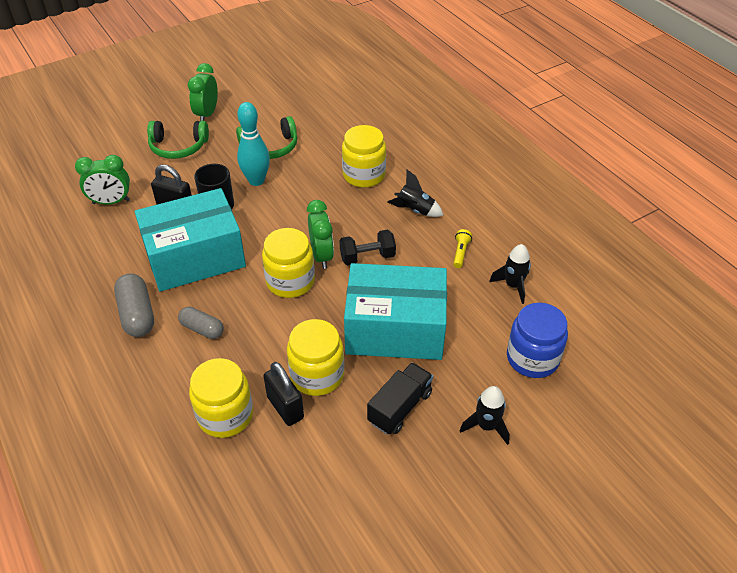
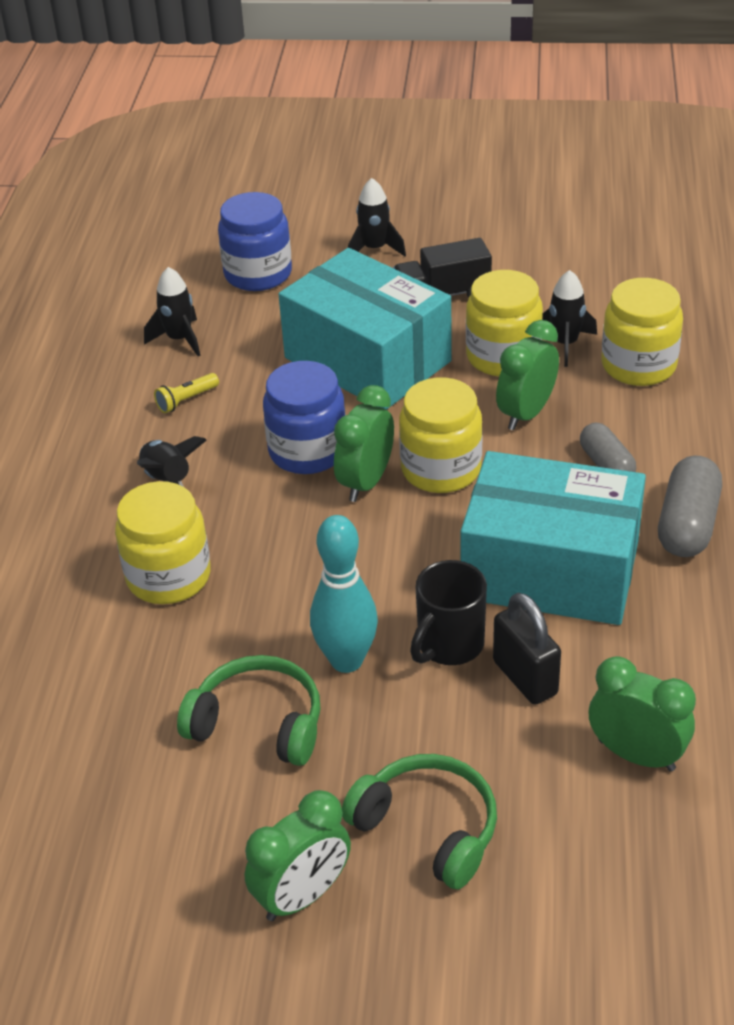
camera: 140 degrees left, 5 degrees down
(271, 339) = (526, 414): none -> green clock
(285, 408) = (565, 344): black padlock -> black rocket
(367, 257) = (307, 451): black dumbbell -> blue jar

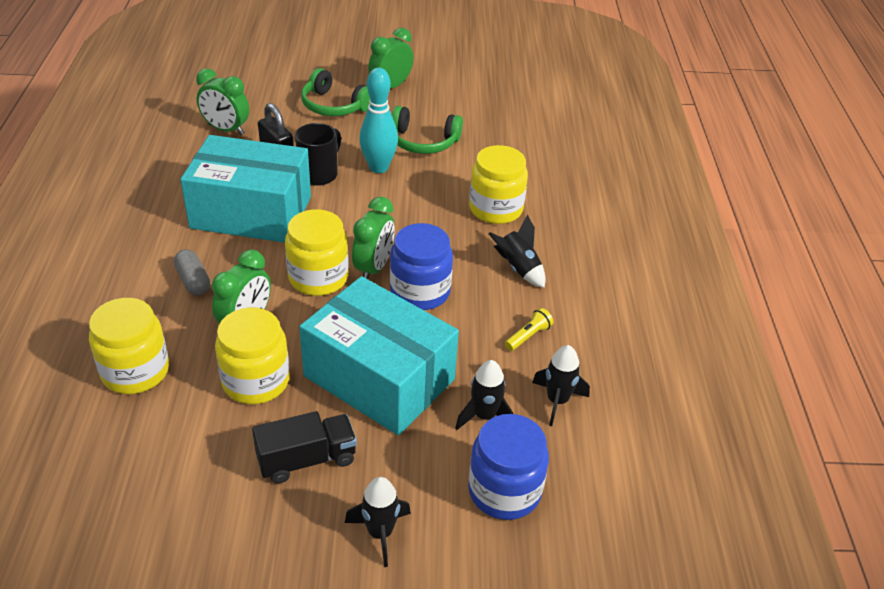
camera: 170 degrees right, 0 degrees up
(565, 344) = (195, 395): black rocket -> black rocket (484, 416)
(687, 524) = (150, 239): grey capsule -> none

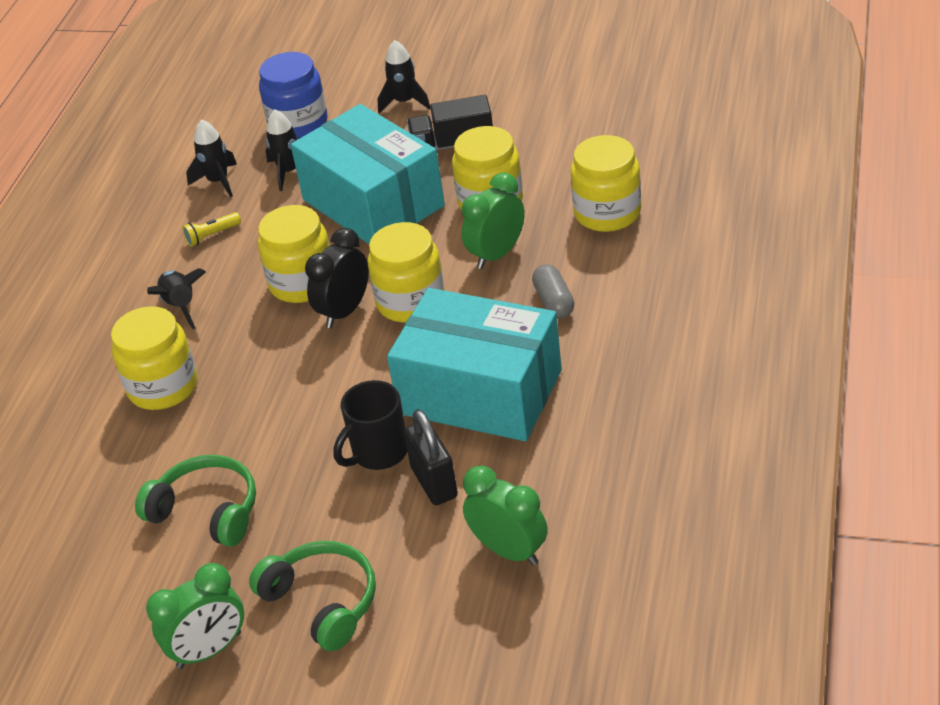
camera: 160 degrees left, 0 degrees up
(374, 268) = (344, 311): green clock -> black clock
(378, 167) = (291, 462): turquoise bowling pin -> none
(420, 292) = (302, 283): blue jar -> yellow jar

